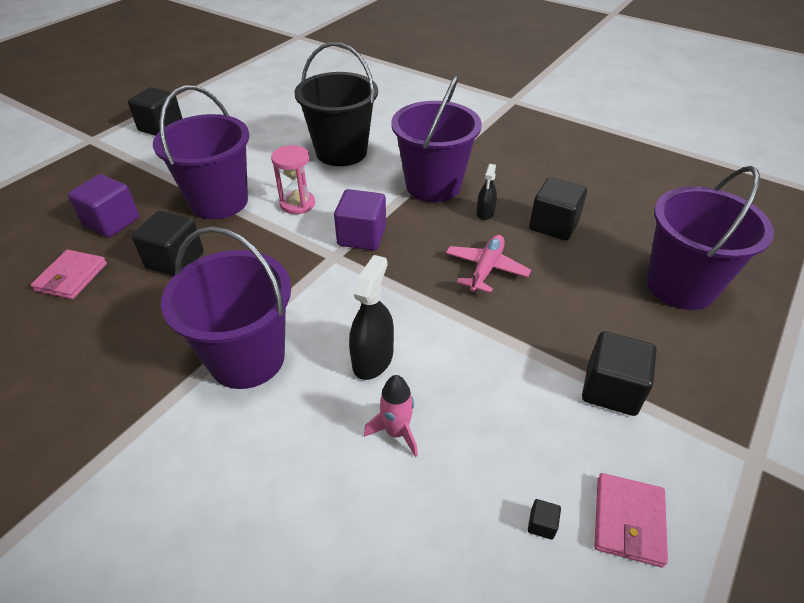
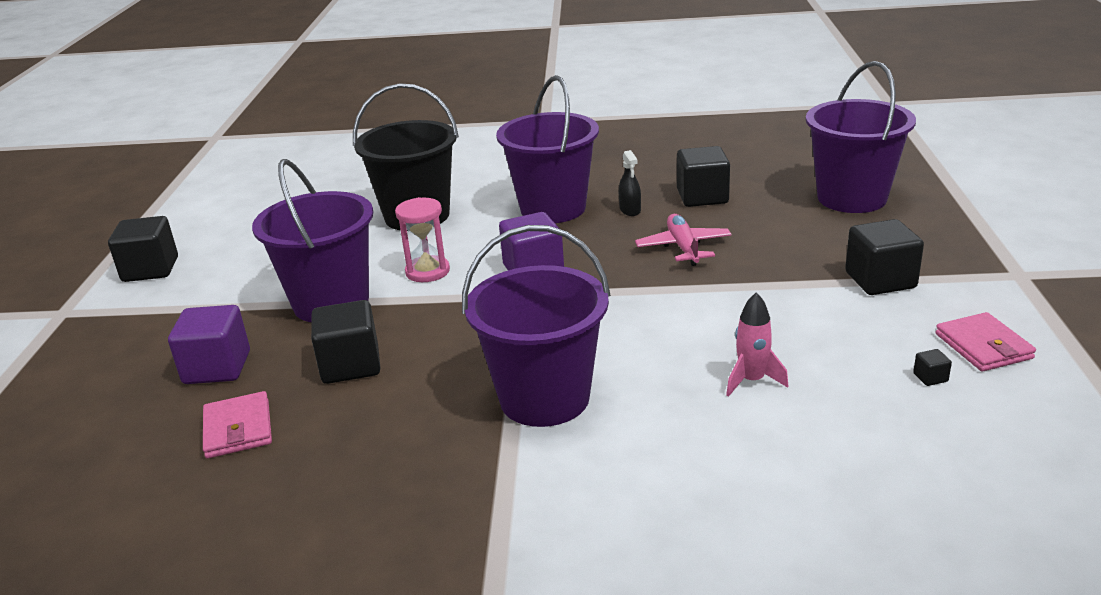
camera: 30 degrees left, 15 degrees down
(373, 359) = (666, 346): black spray bottle -> none

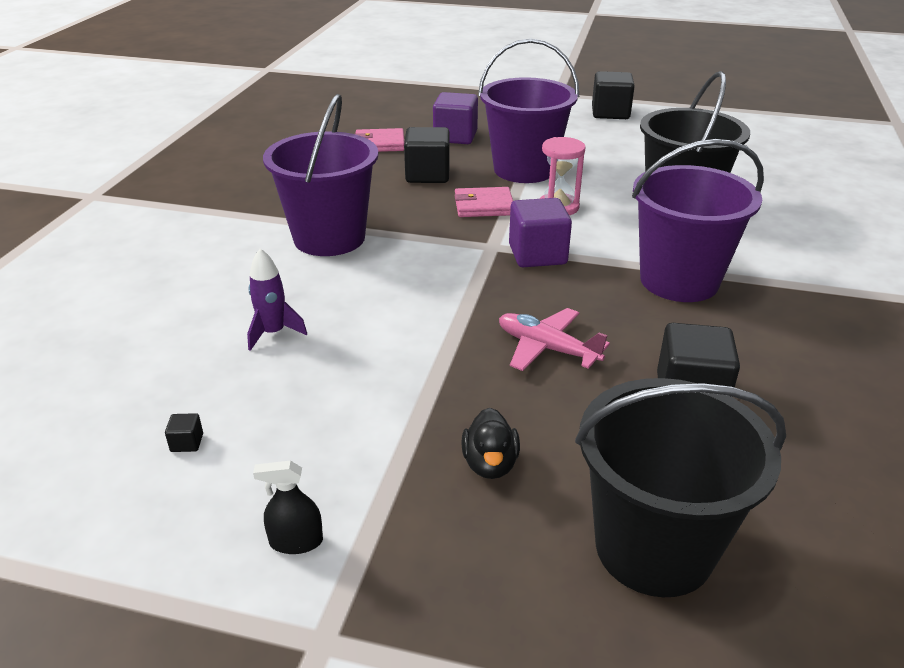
camera: 100 degrees right, 5 degrees up
(630, 210) = (661, 330): black spray bottle -> black spray bottle (296, 541)
(683, 247) = (547, 348): pink plane -> pink plane turned 150 degrees counterclockwise
(751, 381) = (273, 333): pink rocket -> purple rocket
(831, 250) = (490, 464): none -> black duck
(851, 198) = (653, 548): purple bucket -> black bucket
(880, 280) = (391, 481): black cube -> none
(983, 346) = (201, 510): pink wallet -> pink wallet (484, 206)

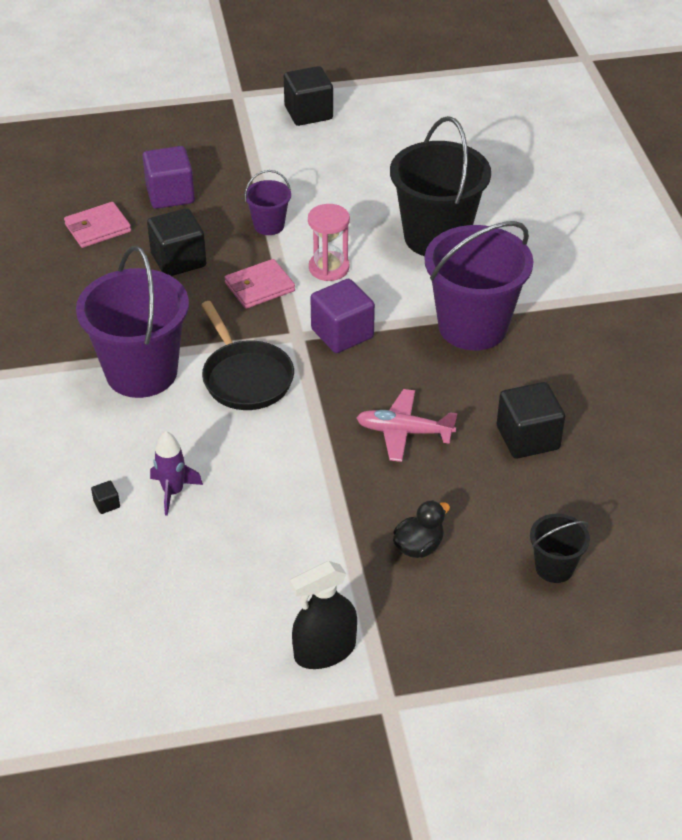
camera: 25 degrees left, 10 degrees up
(187, 443) = (186, 611): black cube -> black cube (107, 504)
(296, 541) = (325, 651): black spray bottle -> black spray bottle, size x1.67
(418, 264) = (245, 377): none -> black pan
(490, 464) = (418, 546): black duck -> black duck turned 105 degrees counterclockwise
(524, 170) = (269, 225): purple bucket -> purple bucket, size x0.48
(653, 548) = (554, 567): black bucket -> black bucket, size x0.48

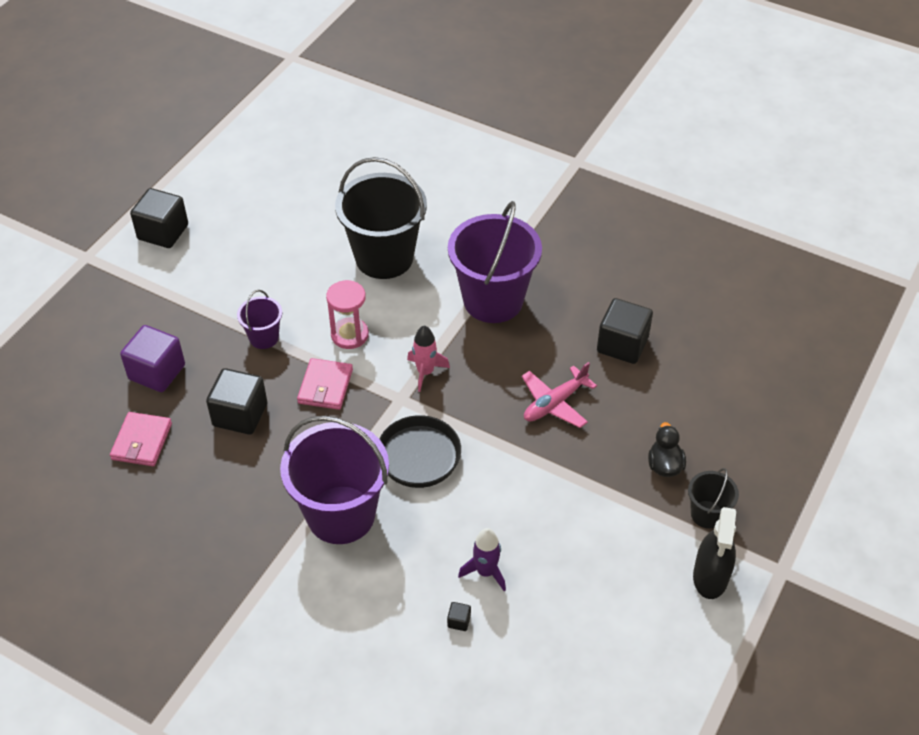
camera: 50 degrees left, 5 degrees up
(342, 333) = (425, 372): purple cube -> pink rocket
(554, 567) = (742, 409): black bucket -> black bucket (707, 514)

